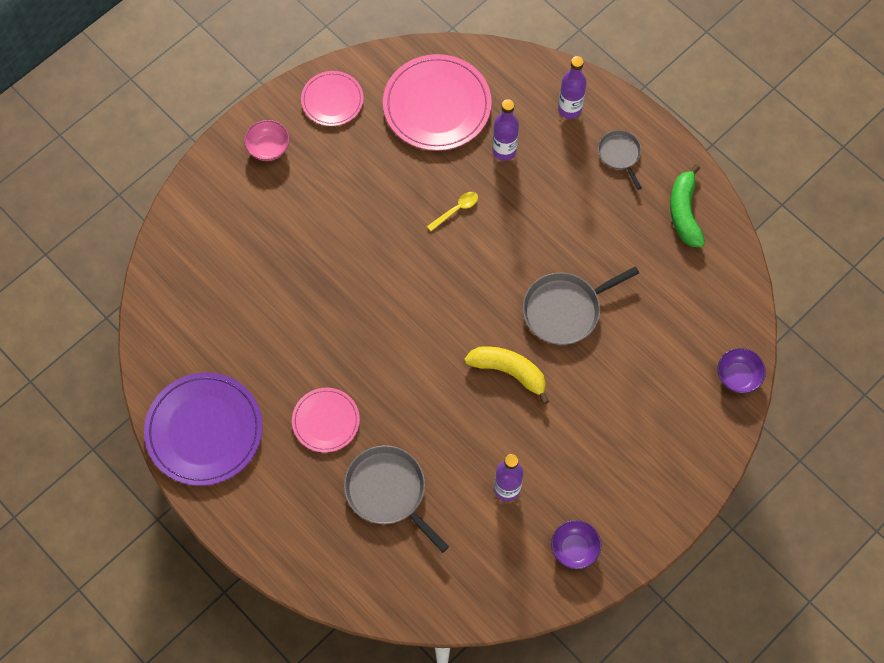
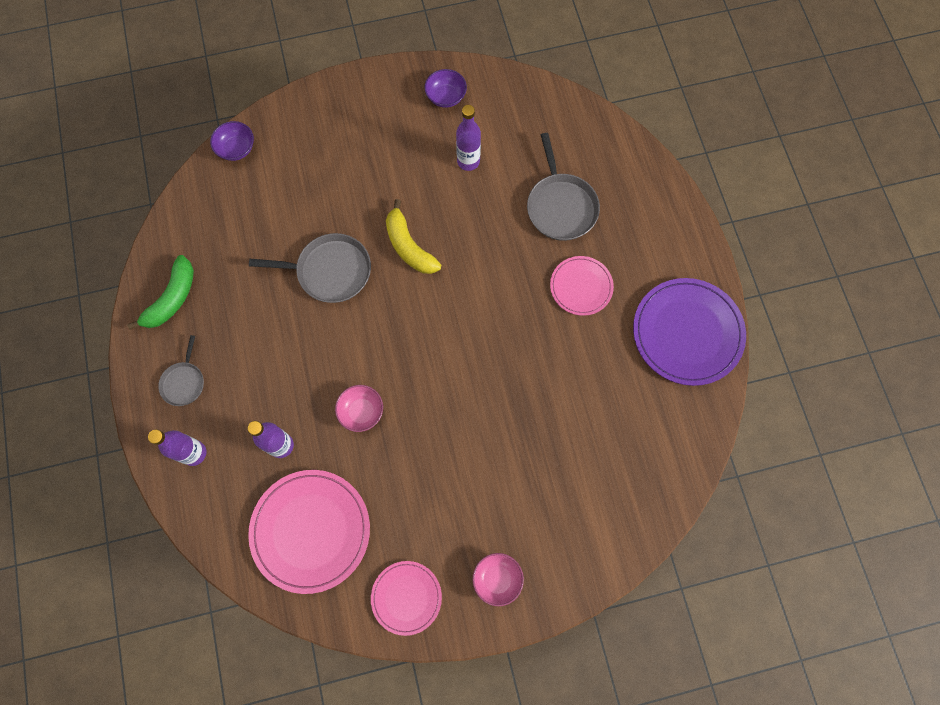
camera: 150 degrees left, 5 degrees up
(456, 210) = (361, 411): yellow spoon -> pink bowl

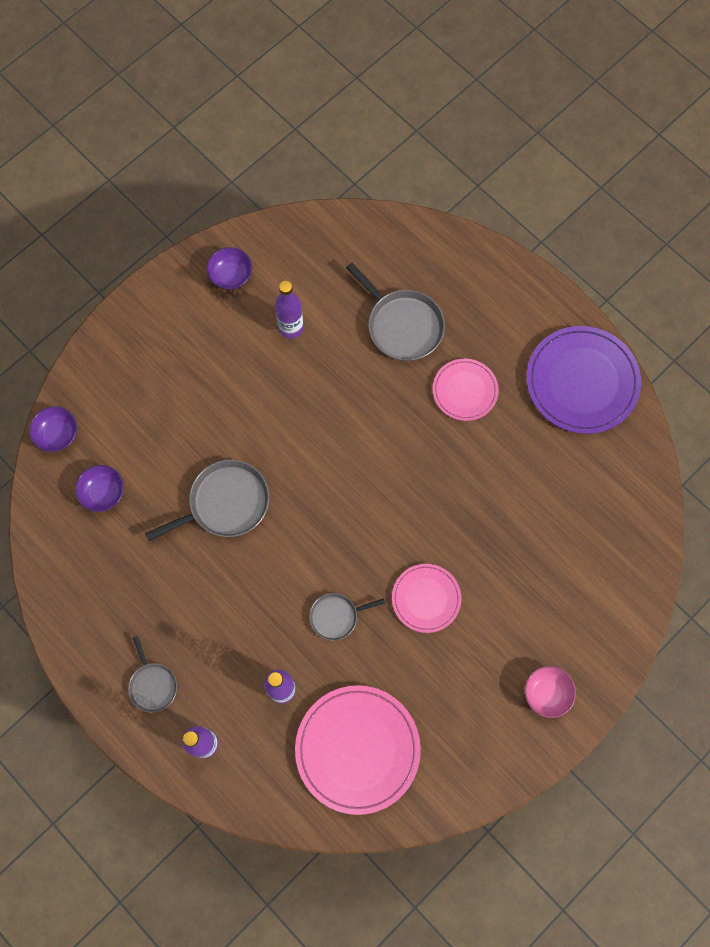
camera: 30 degrees left, 0 degrees up
(172, 299) = (89, 613): green banana -> none
(242, 211) = (103, 493): none -> purple bowl
(361, 411) = (336, 616): pink bowl -> grey pan
(406, 597) = (478, 756): pink plate -> pink plate (426, 598)
(409, 246) = (285, 439): yellow banana -> none

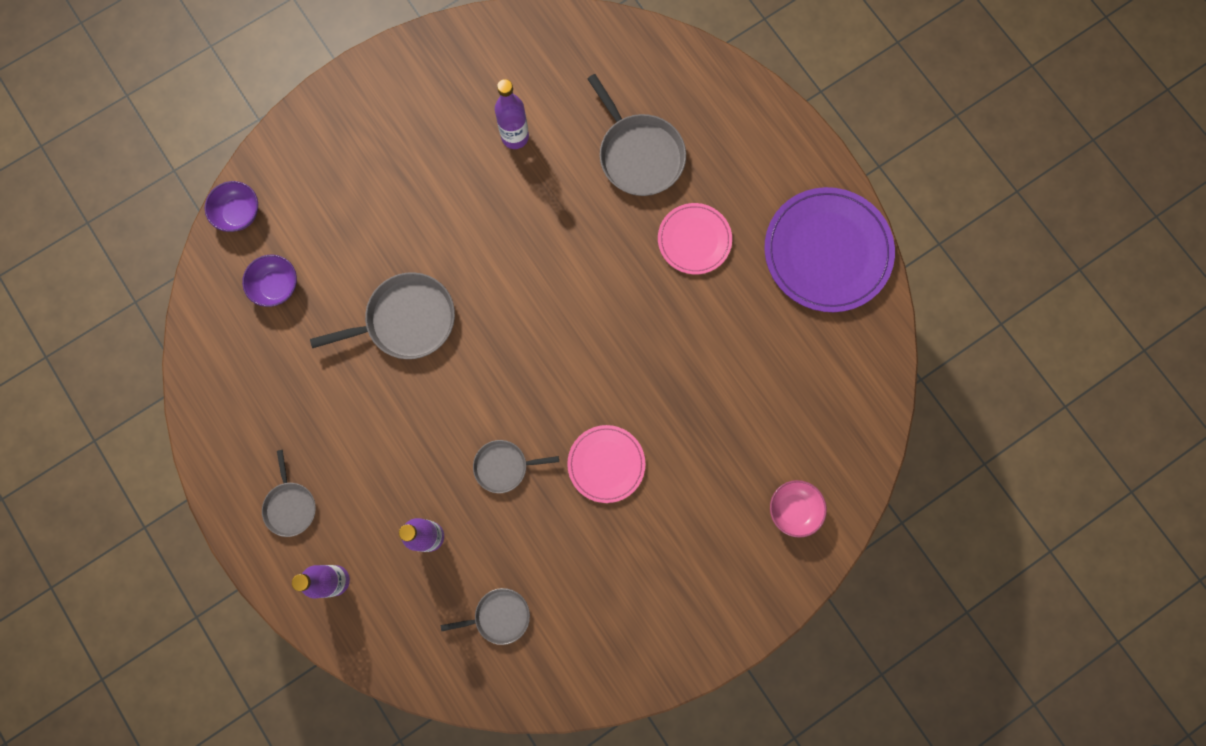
camera: 10 degrees right, 5 degrees up
(231, 275) = (460, 67): purple bowl -> none
(357, 749) = (499, 616): pink plate -> grey pan
(547, 693) = (719, 592): pink bowl -> pink bowl (794, 509)

